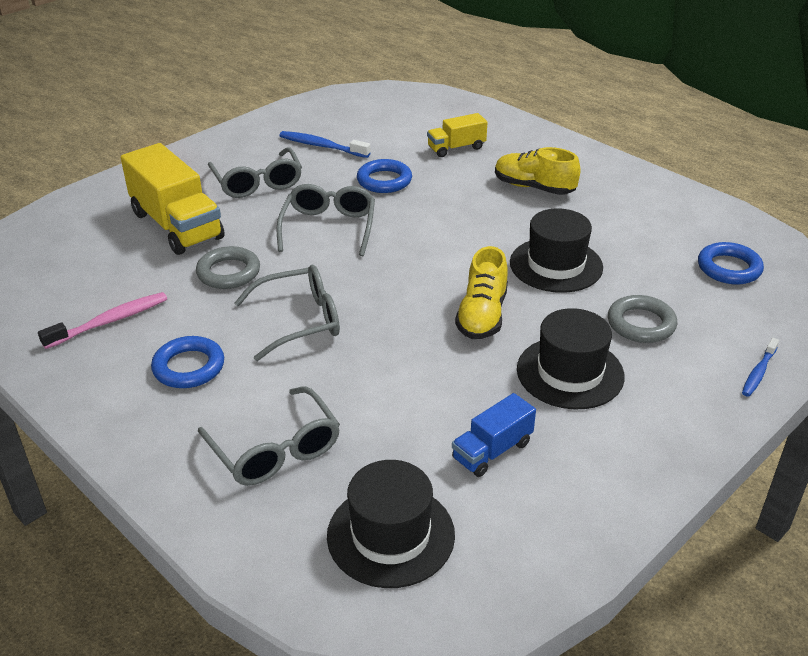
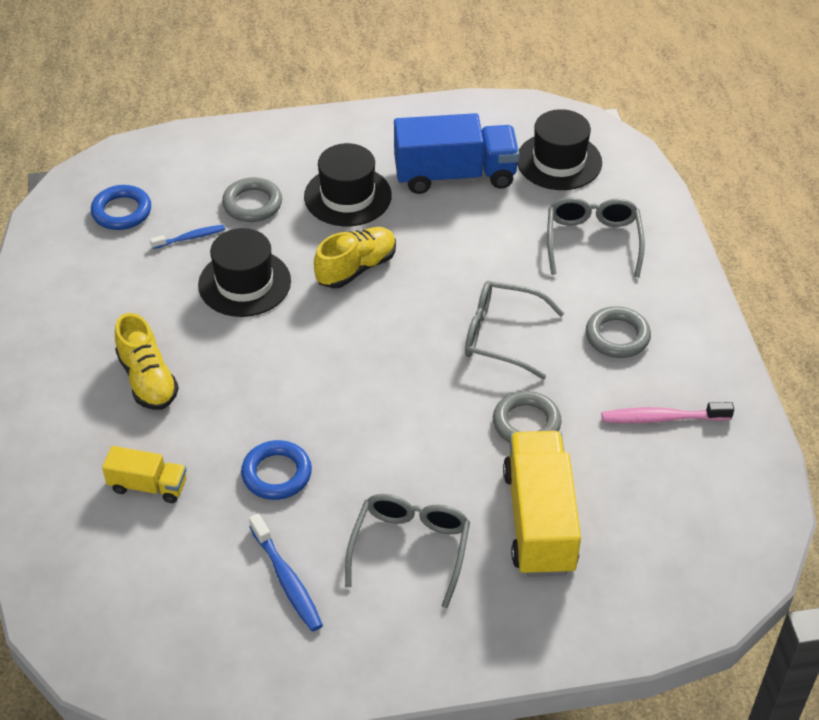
camera: 145 degrees left, 10 degrees up
(189, 367) = (617, 336): blue ring -> grey ring
(329, 227) = (391, 433): grey glasses -> none
(492, 451) = (455, 175): blue truck -> blue truck, size x1.88
(758, 372) = (229, 137): blue toothbrush -> blue toothbrush (190, 238)

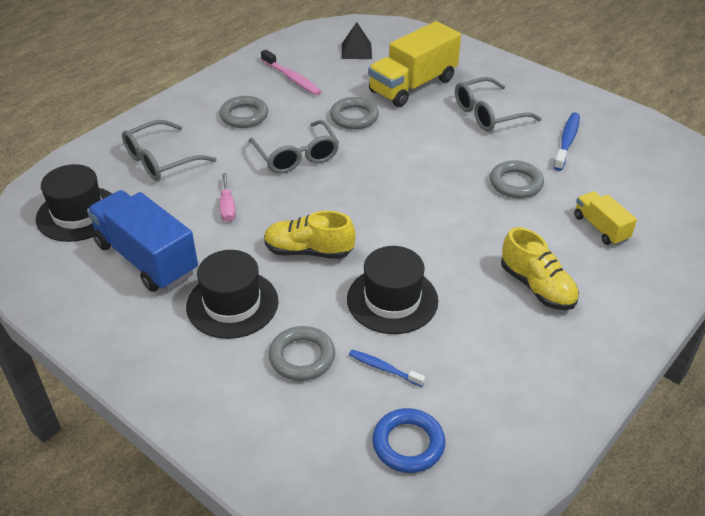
camera: 130 degrees left, 5 degrees down
(147, 380) = (537, 287): yellow shoe -> yellow shoe turned 120 degrees clockwise
(277, 474) = (516, 183): blue ring -> grey ring
(471, 250) = (227, 207): none -> pink screwdriver
(676, 521) = (356, 51): none -> black pyramid

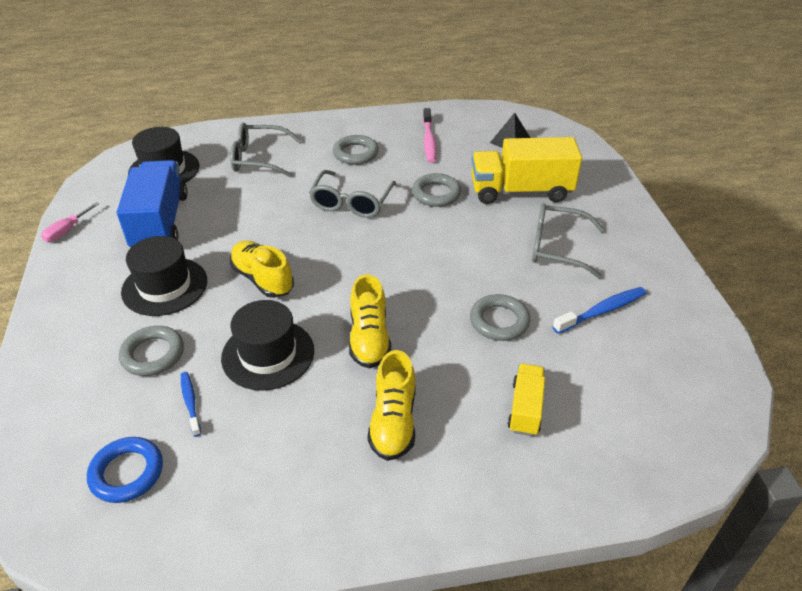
camera: 40 degrees right, 0 degrees up
(227, 207) = (254, 215): pink screwdriver -> pink screwdriver (67, 231)
(448, 245) = (369, 338): none -> yellow shoe

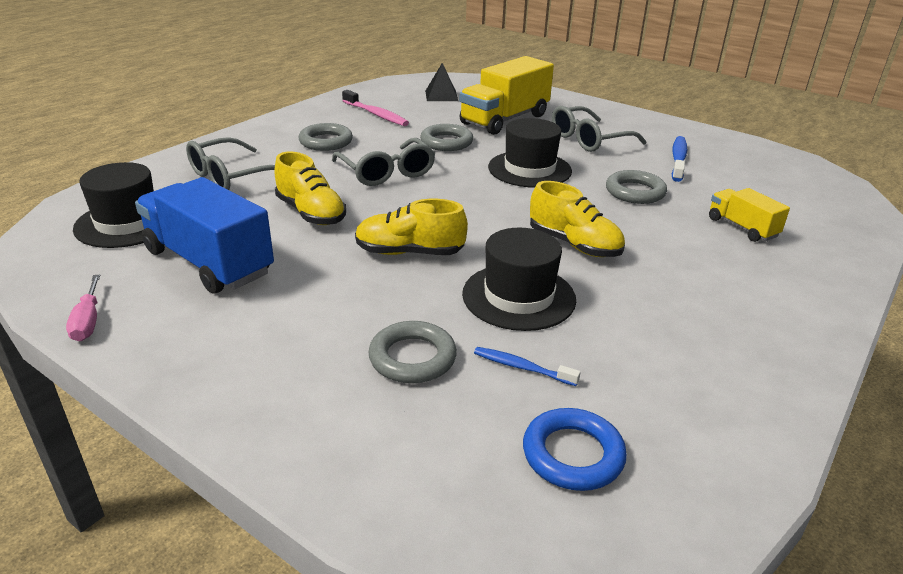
camera: 45 degrees left, 10 degrees down
(165, 286) = (318, 304): black hat -> black hat (529, 169)
(393, 421) = (689, 281): yellow shoe -> yellow shoe (311, 213)

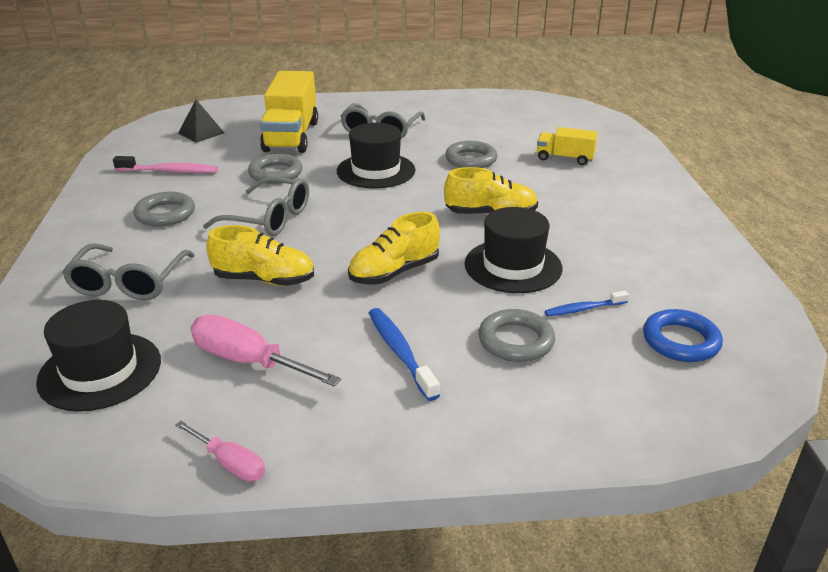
camera: 40 degrees left, 0 degrees up
(209, 262) = (248, 361): blue truck -> pink screwdriver
(678, 159) = (461, 124): blue toothbrush -> blue toothbrush (400, 352)

